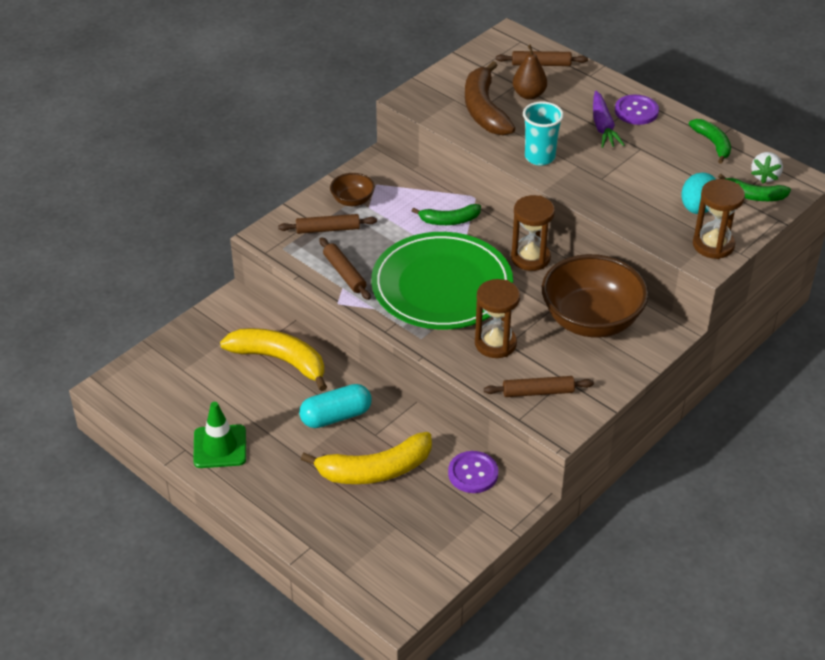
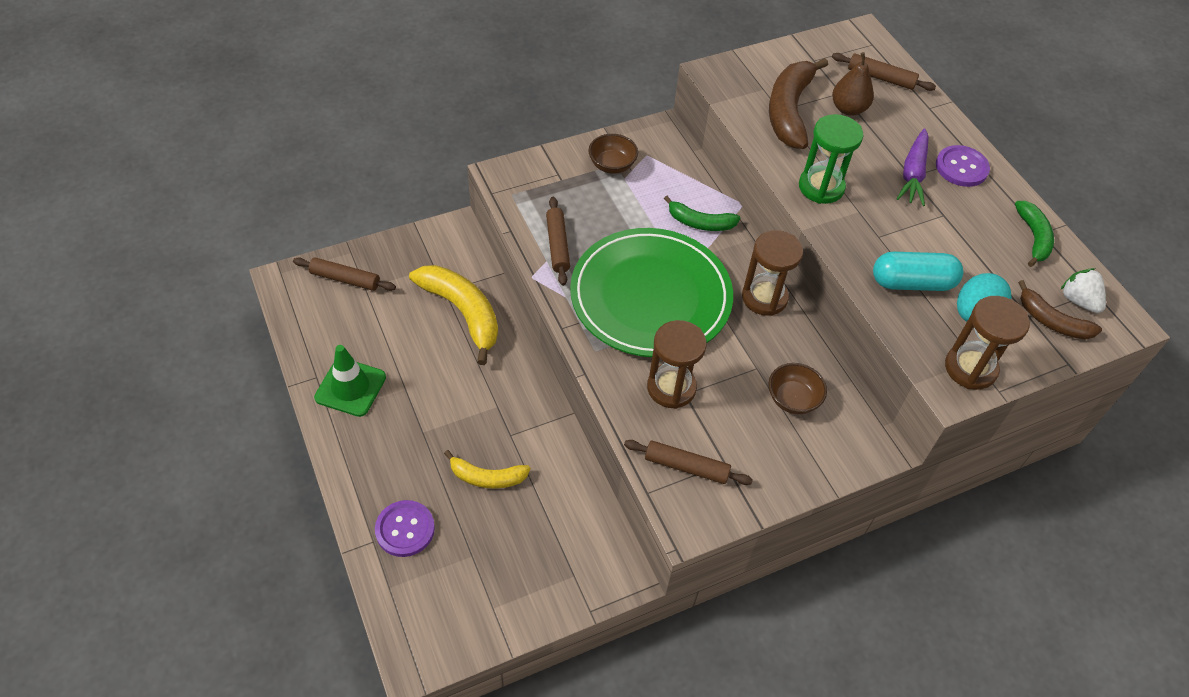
camera: 20 degrees right, 10 degrees up
(328, 229) = (569, 189): brown rolling pin -> brown rolling pin (345, 279)
(336, 416) = (482, 398): turquoise capsule -> turquoise capsule (912, 283)
(374, 470) = (487, 477): yellow banana -> yellow banana, size x0.59
(473, 473) = (586, 523): purple button -> purple button (405, 529)
(539, 157) = (821, 187): turquoise cup -> green hourglass
(591, 320) = (793, 399): brown bowl -> brown bowl, size x0.46
(753, 196) = (1051, 321): green banana -> brown banana
(765, 176) = (1078, 301): white strawberry -> white strawberry turned 105 degrees clockwise

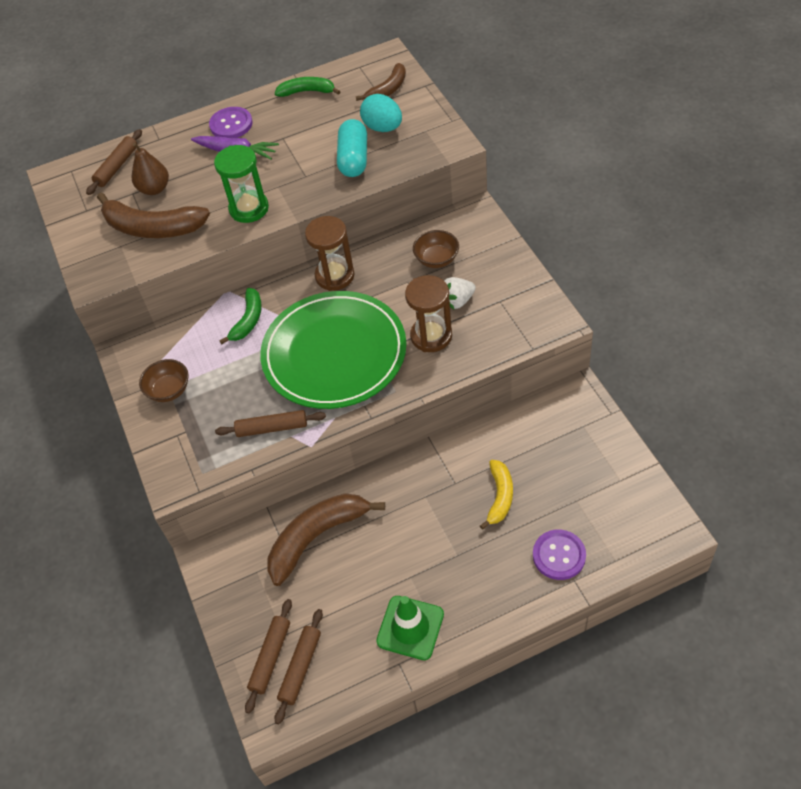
camera: 80 degrees left, 0 degrees up
(463, 313) = (317, 537): yellow banana -> brown banana
(686, 467) = (506, 324): brown rolling pin -> brown rolling pin (300, 668)
(970, 368) = (433, 133): brown hourglass -> none
(1078, 301) = (368, 75): white strawberry -> white strawberry (457, 301)

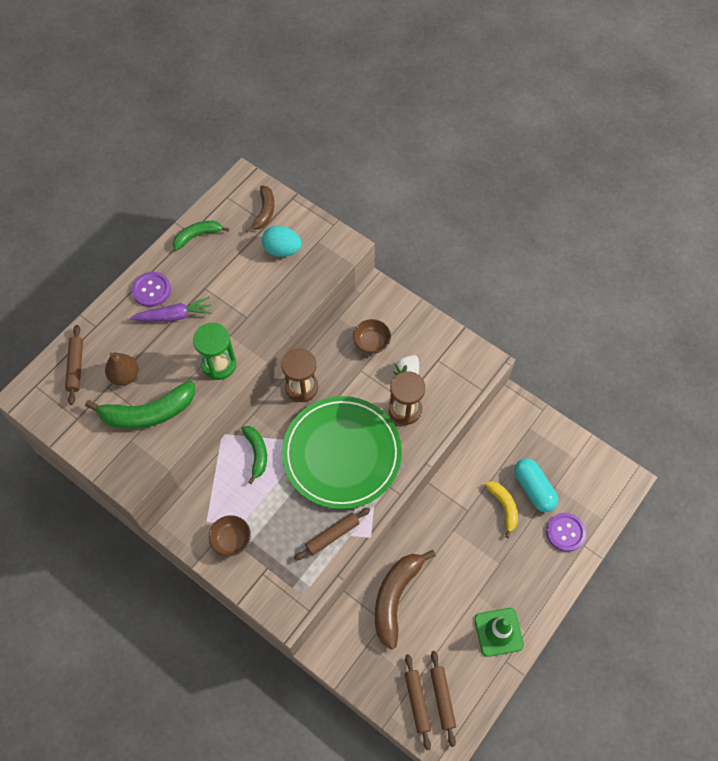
camera: 35 degrees left, 10 degrees up
(152, 227) = (148, 413): brown banana -> green banana
(353, 159) = (276, 287): turquoise capsule -> turquoise capsule (533, 489)

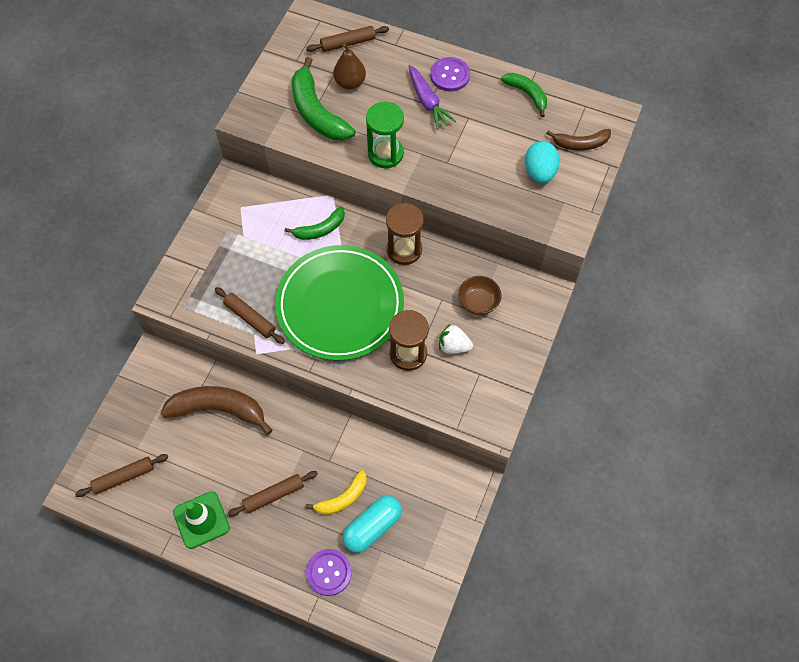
camera: 75 degrees right, 0 degrees up
(231, 540) = (226, 232): brown bowl -> none
(417, 702) = (117, 453): brown rolling pin -> brown rolling pin (274, 495)

